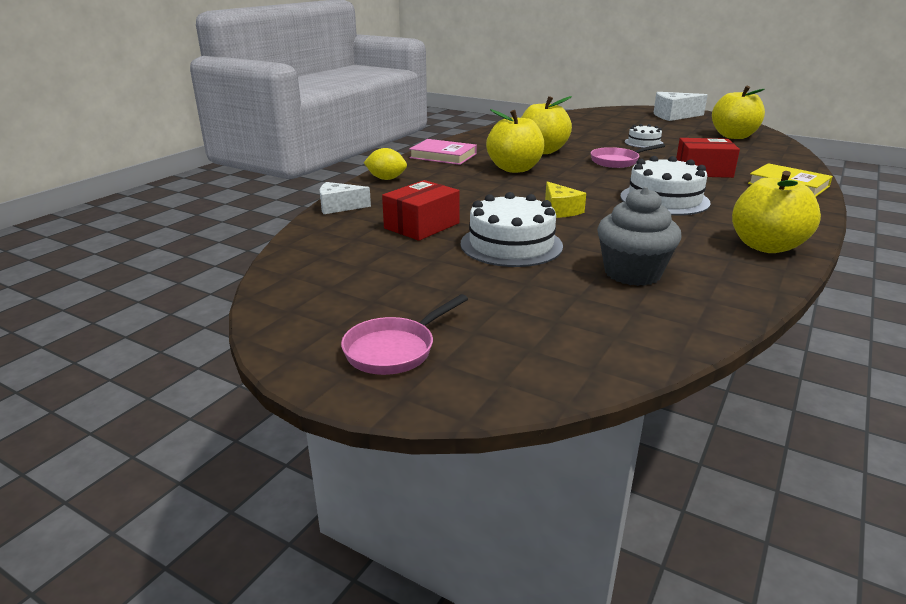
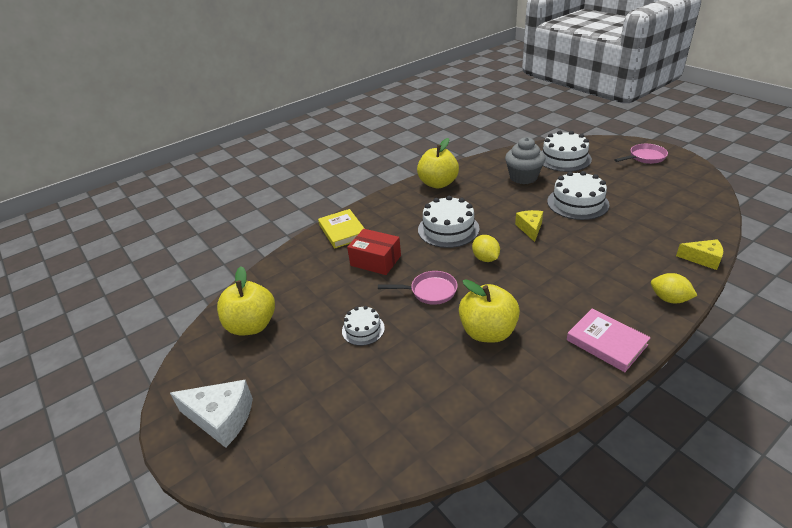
camera: 155 degrees left, 10 degrees up
(339, 207) = (703, 259): white cheese -> yellow cheese
(422, 225) = (633, 227): red box -> none
(514, 169) = (537, 295): yellow apple -> none
(582, 323) = (564, 158): none -> white cake
(589, 183) = (485, 258): none -> yellow lemon

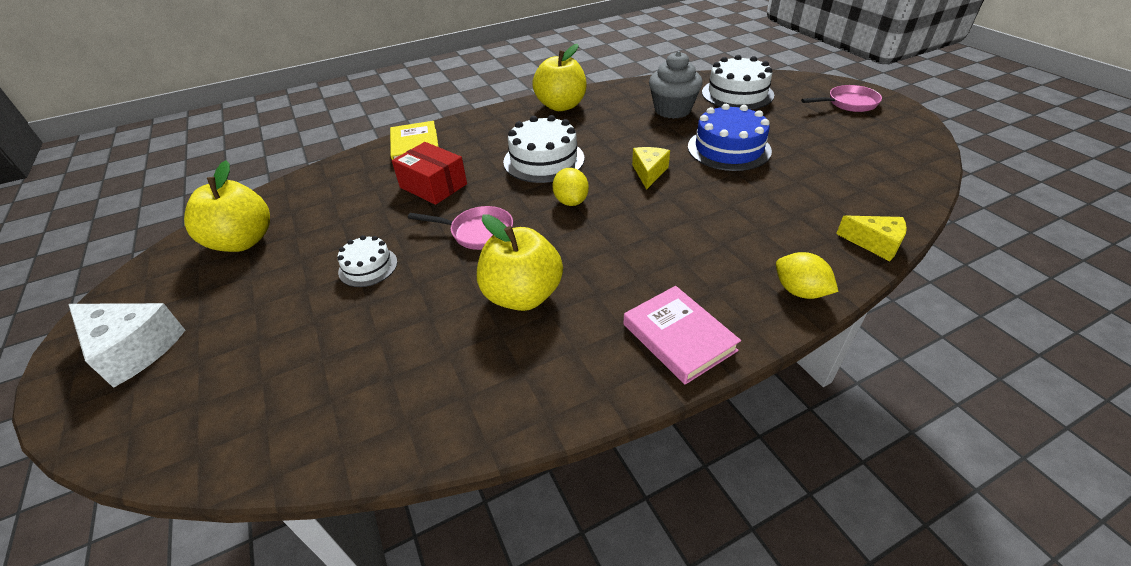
camera: 10 degrees right, 5 degrees up
(577, 203) = (729, 149): white cake -> blue cake

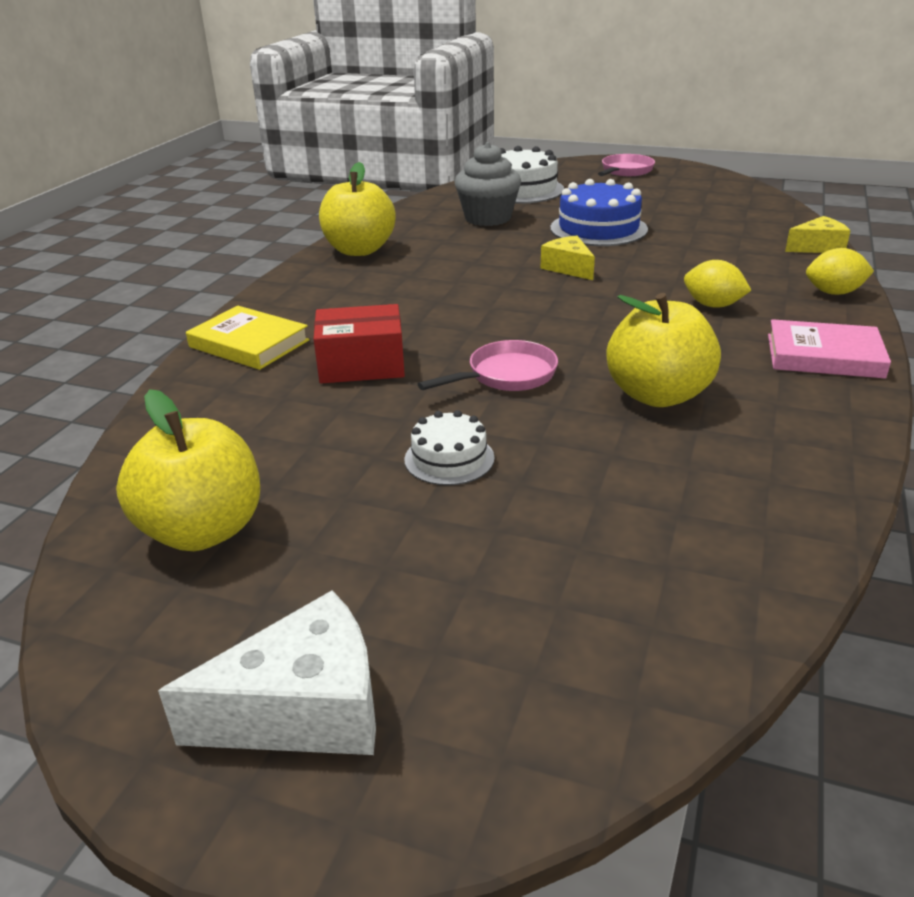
camera: 45 degrees left, 10 degrees down
(544, 160) = (443, 296): white cake -> none
(571, 201) = (545, 315): yellow lemon -> yellow lemon (712, 305)

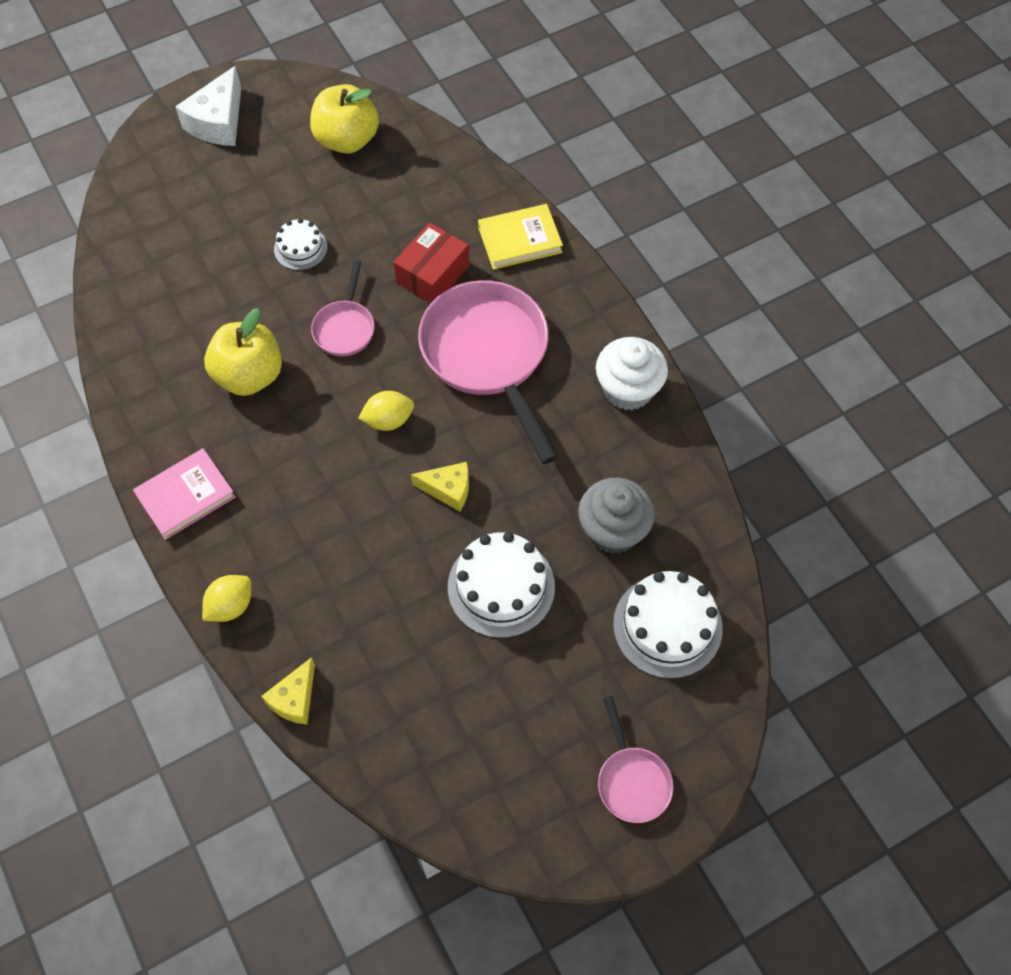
camera: 130 degrees right, 30 degrees up
(359, 250) = (628, 389): yellow apple -> white cupcake
(417, 303) = (488, 356): none -> pink pan
(598, 229) = (501, 587): blue cake -> white cake
(712, 305) = (299, 512): yellow lemon -> yellow lemon (388, 420)

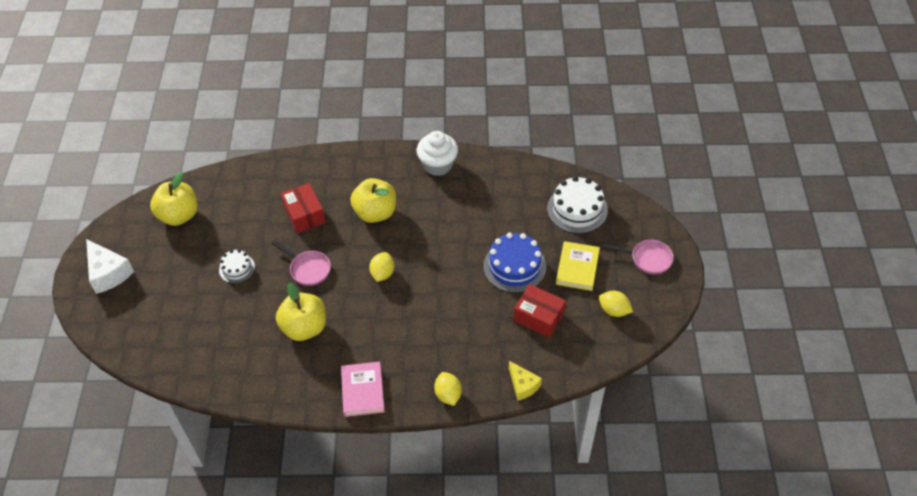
camera: 60 degrees left, 10 degrees down
(426, 665) = (539, 317): none -> red box
(448, 489) = (443, 265): yellow cheese -> none
(488, 356) = (375, 213): pink pan -> yellow apple
(499, 771) = (614, 310): none -> yellow lemon
(501, 587) = (514, 266): white cake -> blue cake
(520, 240) = (313, 168): yellow book -> yellow book (577, 268)
(613, 530) = (512, 207): grey cupcake -> none

